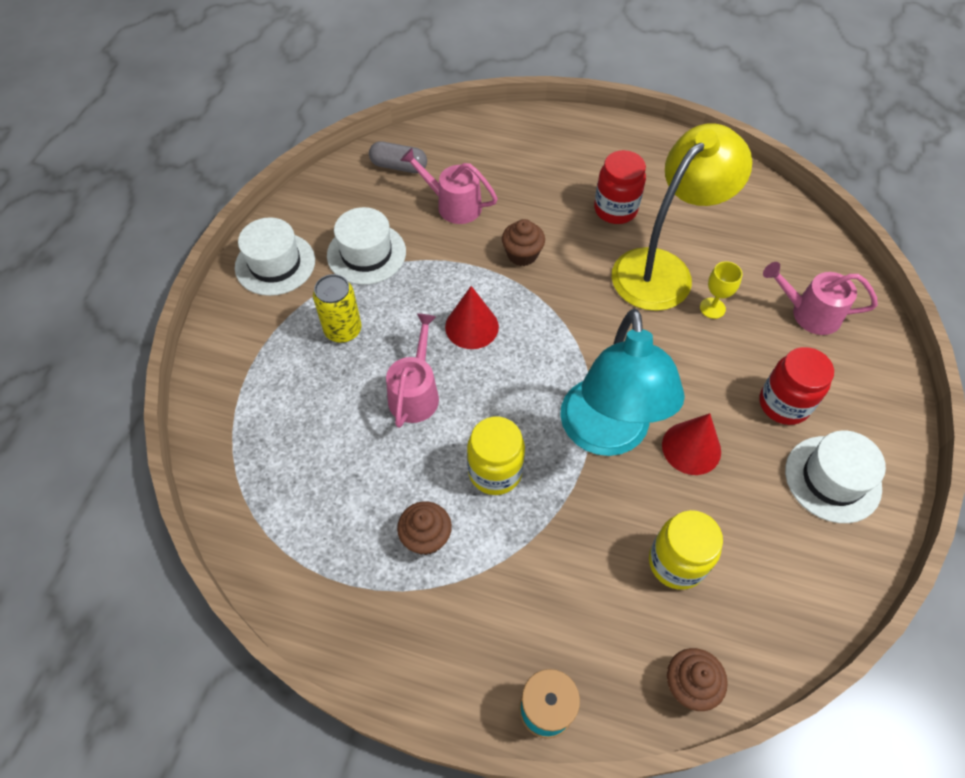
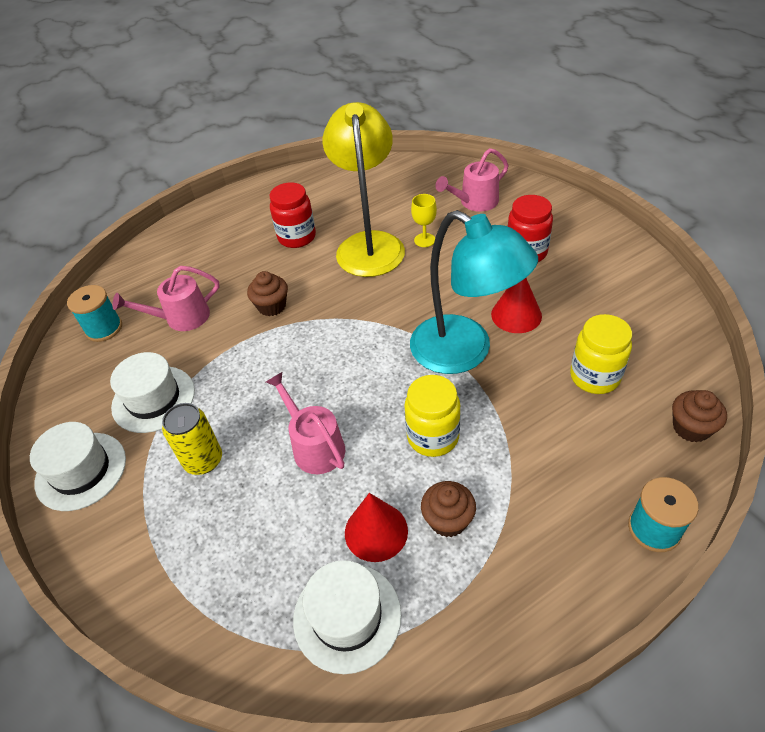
camera: 45 degrees left, 10 degrees down
(399, 166) = (104, 328): grey capsule -> turquoise spool
(472, 326) = (297, 373): red cone -> red cone (376, 531)
(832, 479) = (597, 264): white hat -> white hat (347, 616)

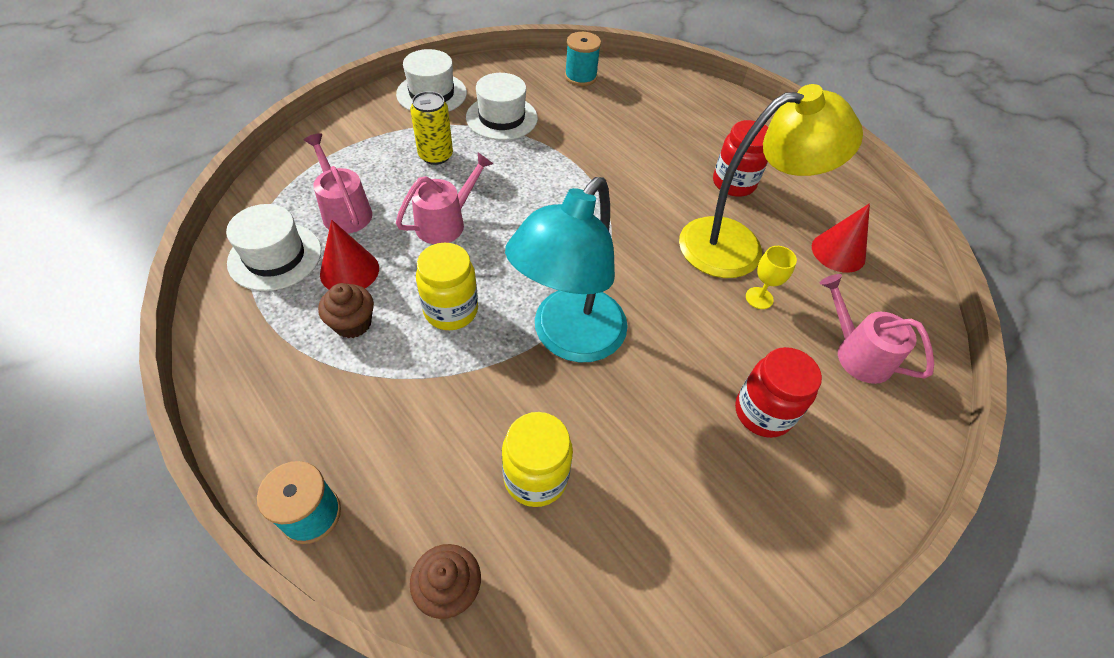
camera: 75 degrees right, 5 degrees up
(181, 318) = (598, 118): pink watering can -> pink watering can (344, 211)
(272, 306) = (622, 176): brown cupcake -> none
(516, 315) = (637, 394): red cone -> red cone (838, 252)

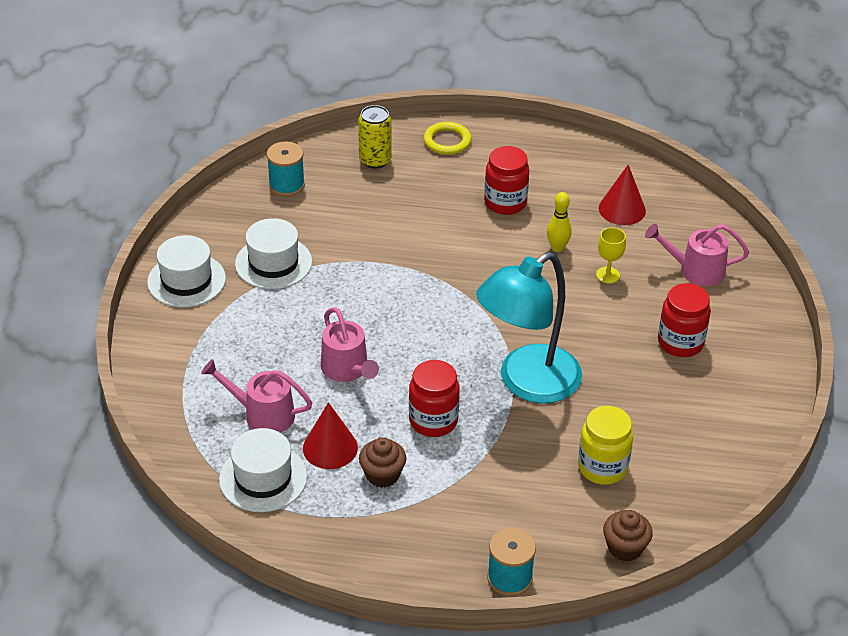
camera: 40 degrees left, 10 degrees down
(435, 155) = (267, 328): yellow can -> yellow can (375, 160)
(446, 222) = (347, 369): pink watering can -> pink watering can turned 150 degrees clockwise
(451, 310) = (433, 421): yellow jar -> red jar
(569, 338) = (527, 383): turquoise lamp -> turquoise lamp turned 60 degrees clockwise
(737, 245) = (557, 248): yellow lamp -> yellow bowling pin
(739, 115) = (447, 141): none -> yellow ring

